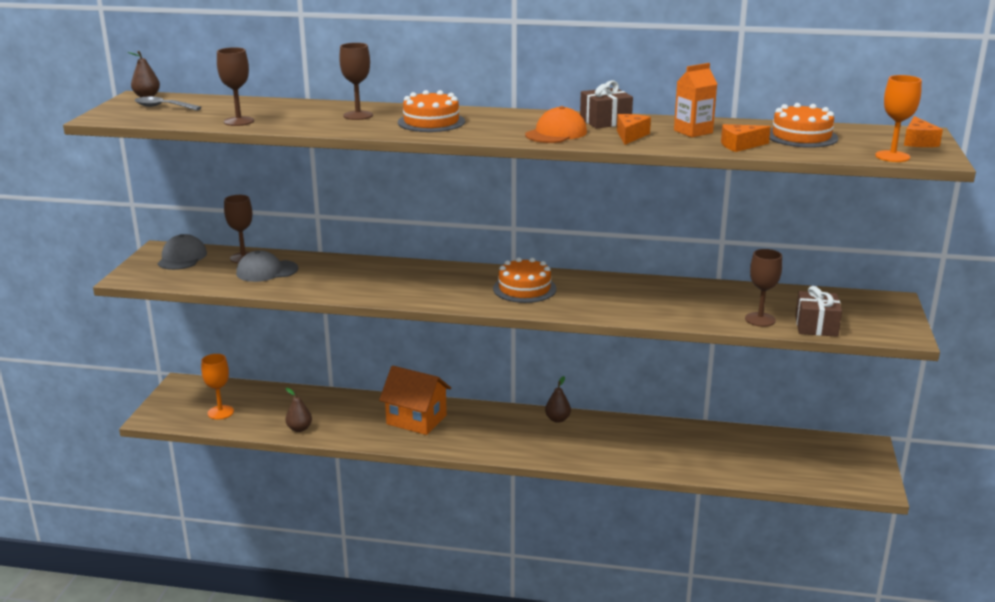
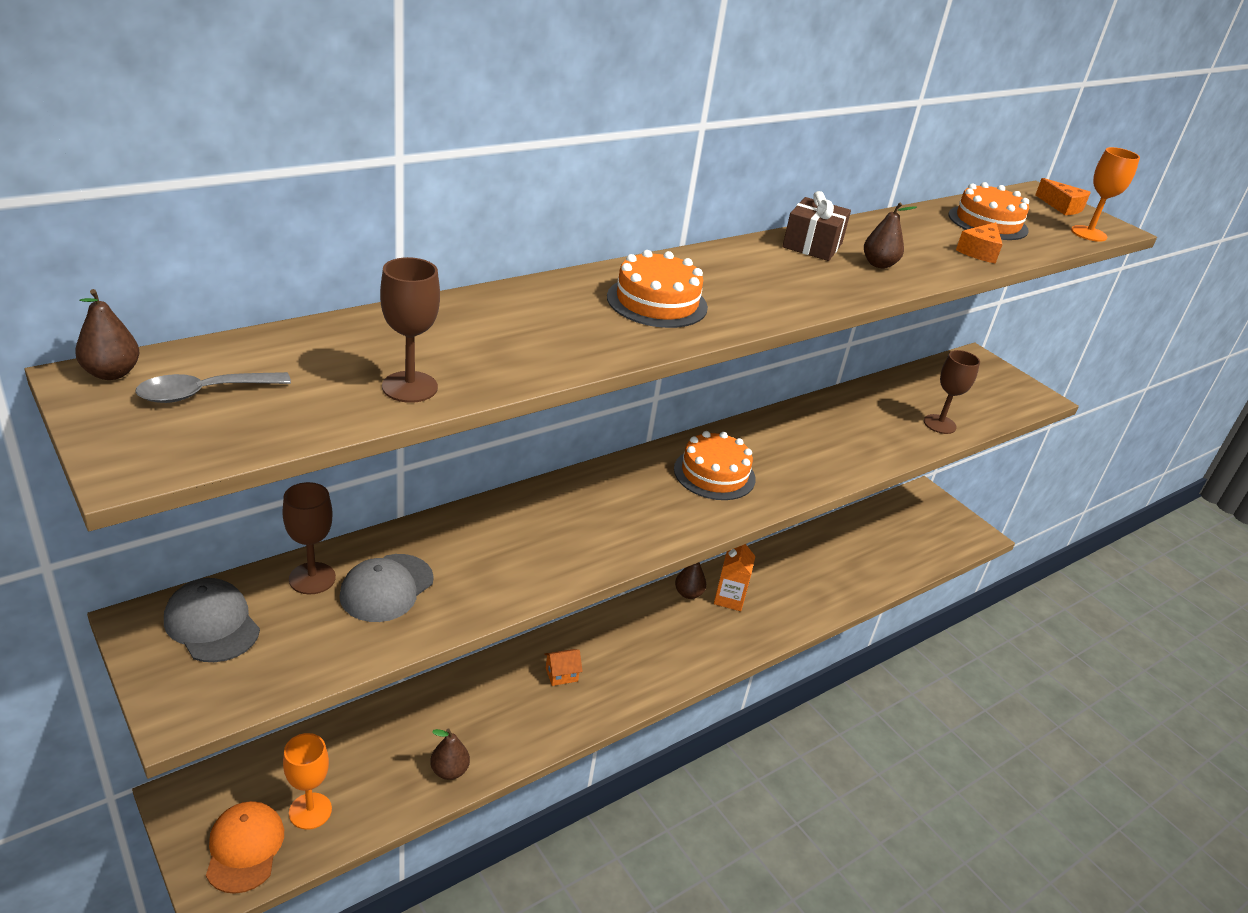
camera: 50 degrees left, 10 degrees up
(358, 115) = (547, 317): brown goblet -> none
(416, 419) = (561, 674): orange house -> orange house, size x0.44
(556, 133) = (814, 282): orange cap -> orange cap (244, 848)
(630, 136) = (879, 264): orange cheese -> brown pear
(693, 132) = (908, 240): orange carton -> orange carton (729, 598)
(816, 326) = (981, 413): brown gift -> none

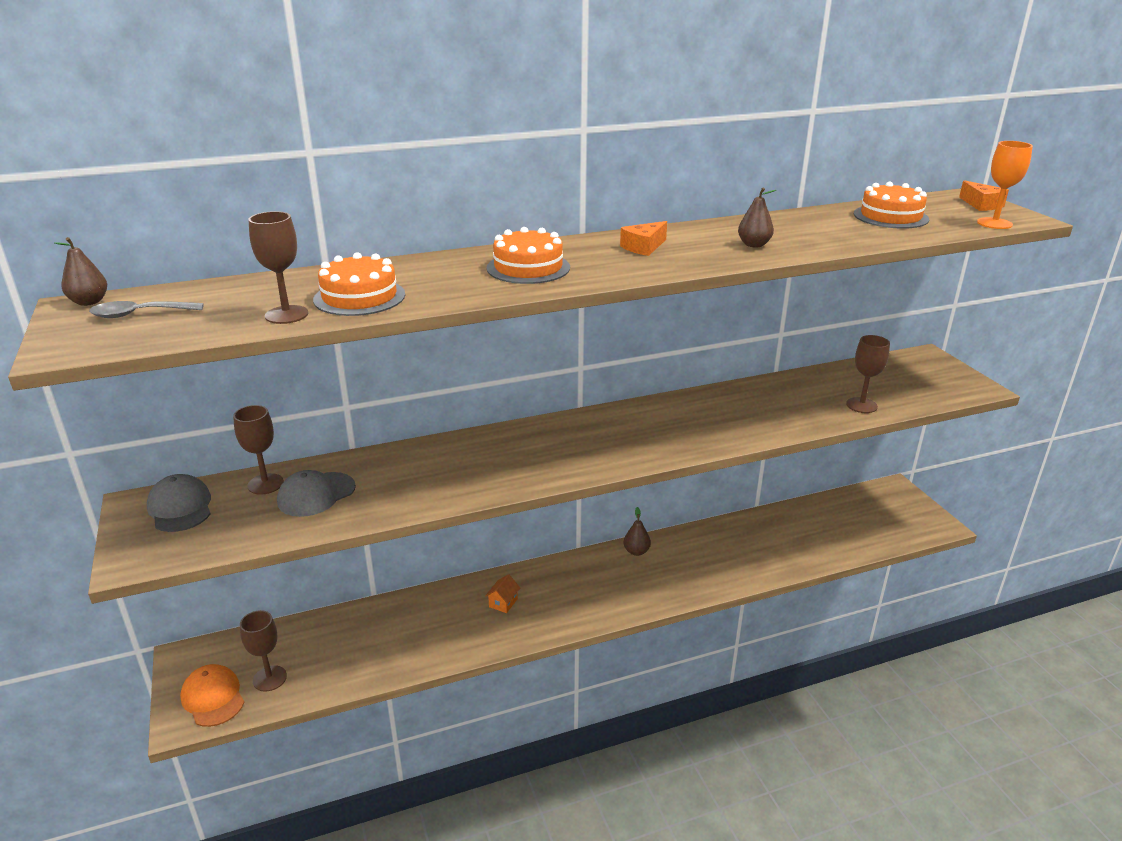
camera: 20 degrees right, 5 degrees down
(244, 848) = (213, 697): orange cap -> orange cap turned 45 degrees counterclockwise
(310, 811) = (269, 678): orange goblet -> brown goblet
(449, 771) = (385, 663): brown pear -> none
(561, 674) = (503, 603): orange house -> orange house turned 60 degrees counterclockwise
(714, 474) = (625, 433): orange cake -> orange cake (359, 297)
(729, 598) = (672, 558): orange carton -> none
(812, 245) = (700, 232): brown gift -> none
(979, 252) = (864, 236): orange cheese -> orange cheese (643, 247)

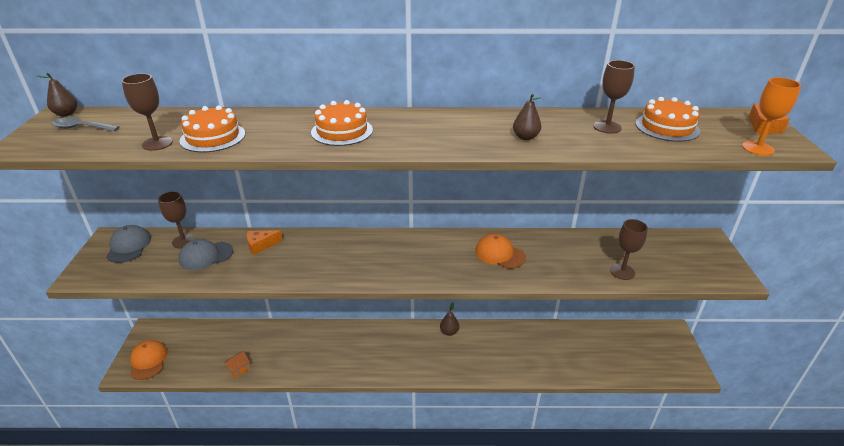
camera: 20 degrees right, 5 degrees up
(269, 678) = (183, 358): brown goblet -> brown goblet (607, 127)
(503, 603) = (342, 346): orange house -> orange house (239, 369)
(643, 247) = (440, 126): orange cheese -> orange cheese (261, 245)
(712, 414) = (499, 254): none -> orange cap

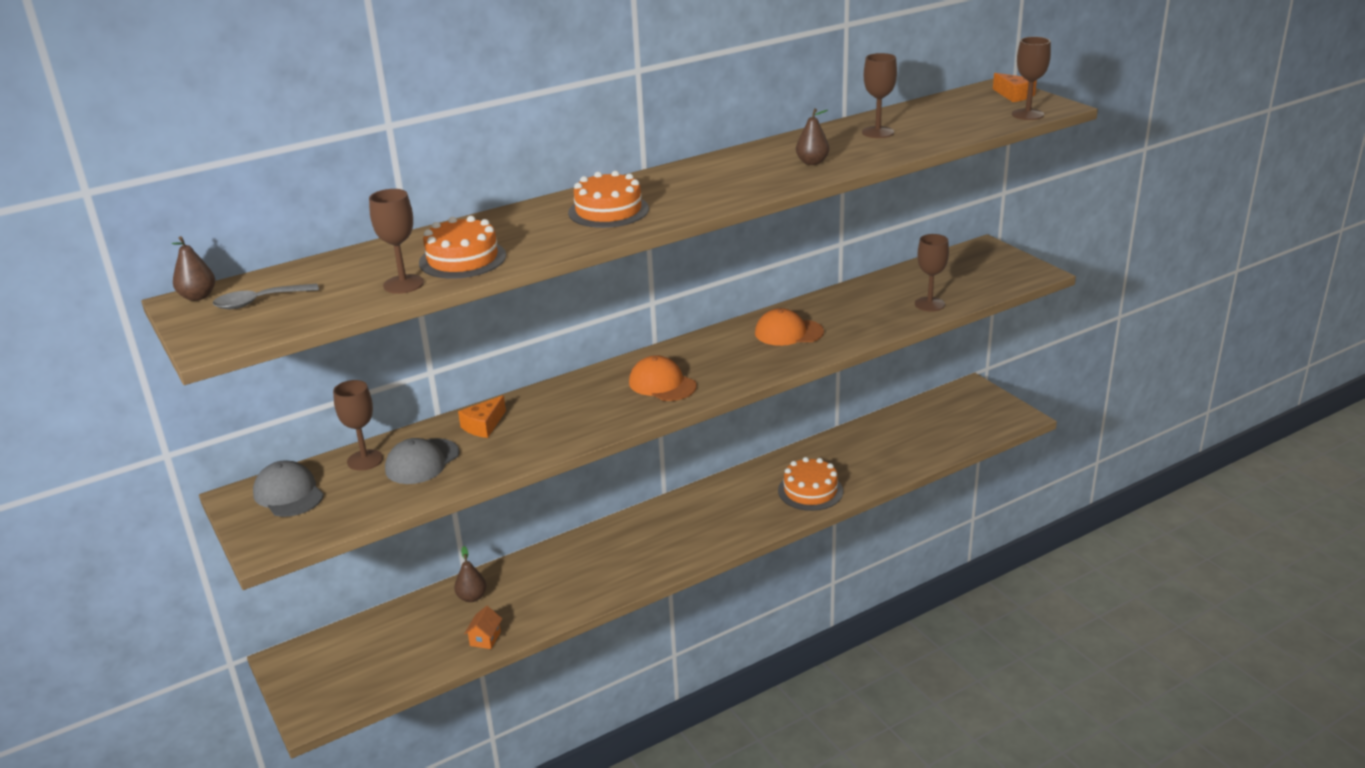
camera: 30 degrees left, 5 degrees down
(148, 361) = (333, 690): orange cap -> orange cap (662, 384)
(449, 332) = (725, 487): brown pear -> brown pear (472, 597)
(667, 127) = (932, 117): orange cake -> orange cake (810, 491)
(758, 148) = (1027, 114): orange goblet -> brown goblet

